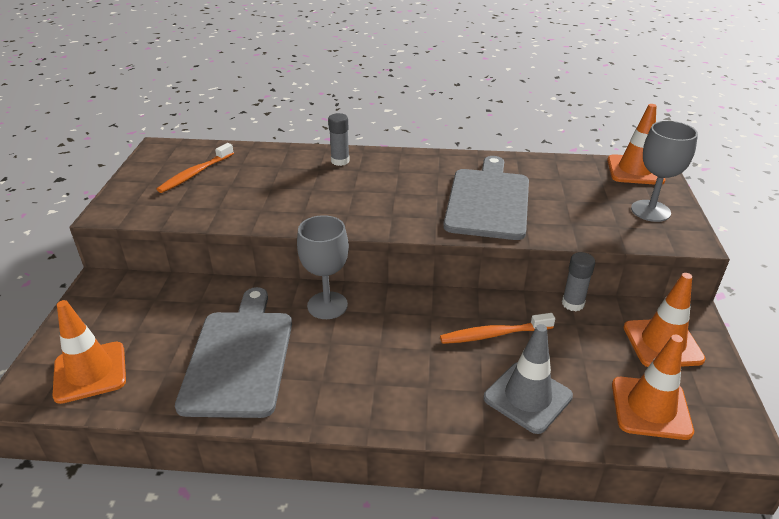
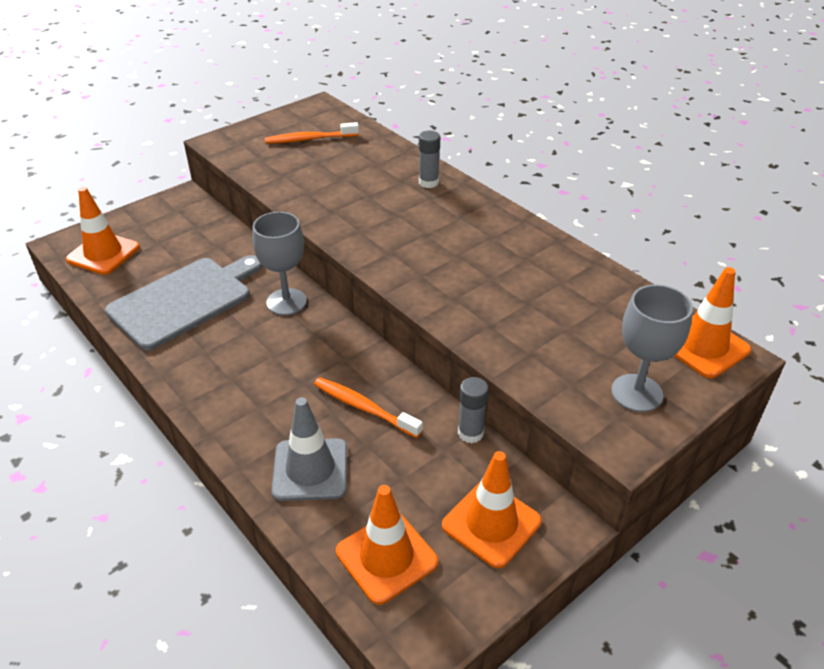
camera: 45 degrees right, 5 degrees up
(488, 201) = (491, 287): grey cutting board -> none

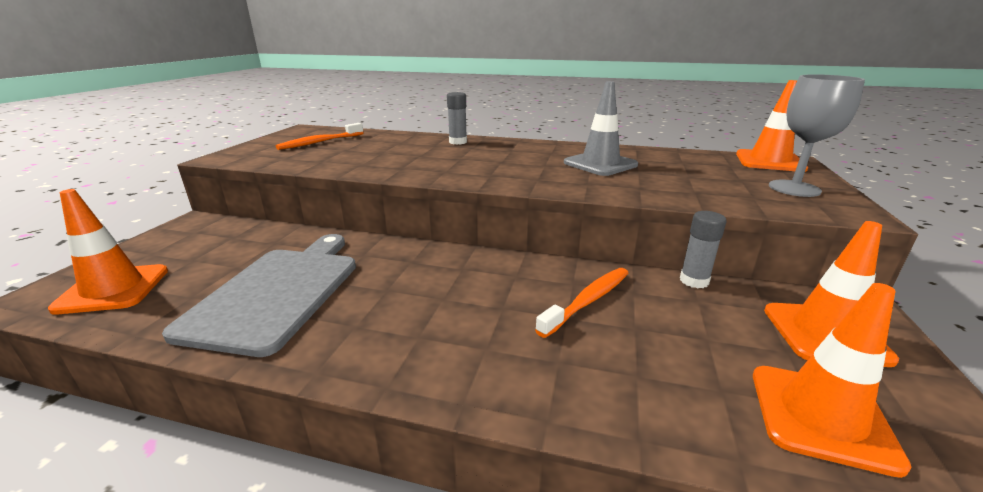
camera: 35 degrees left, 15 degrees down
(286, 302) = (402, 257): grey goblet -> none
(310, 470) = (623, 377): grey traffic cone -> grey traffic cone (600, 164)
(364, 408) = (588, 301): orange toothbrush -> orange toothbrush turned 135 degrees clockwise

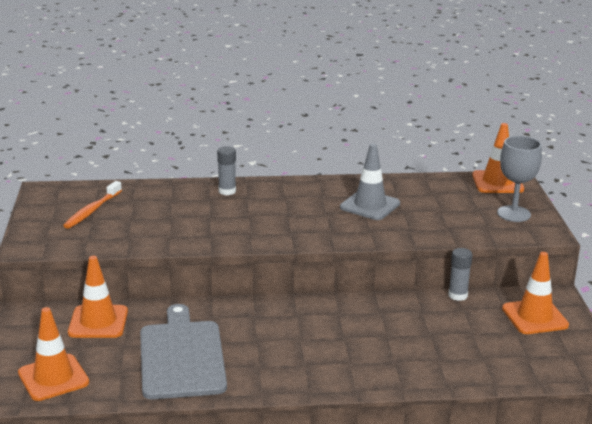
camera: 20 degrees left, 0 degrees up
(588, 301) = (395, 322): orange toothbrush -> none
(821, 416) = (529, 360): orange traffic cone -> orange traffic cone (98, 322)

